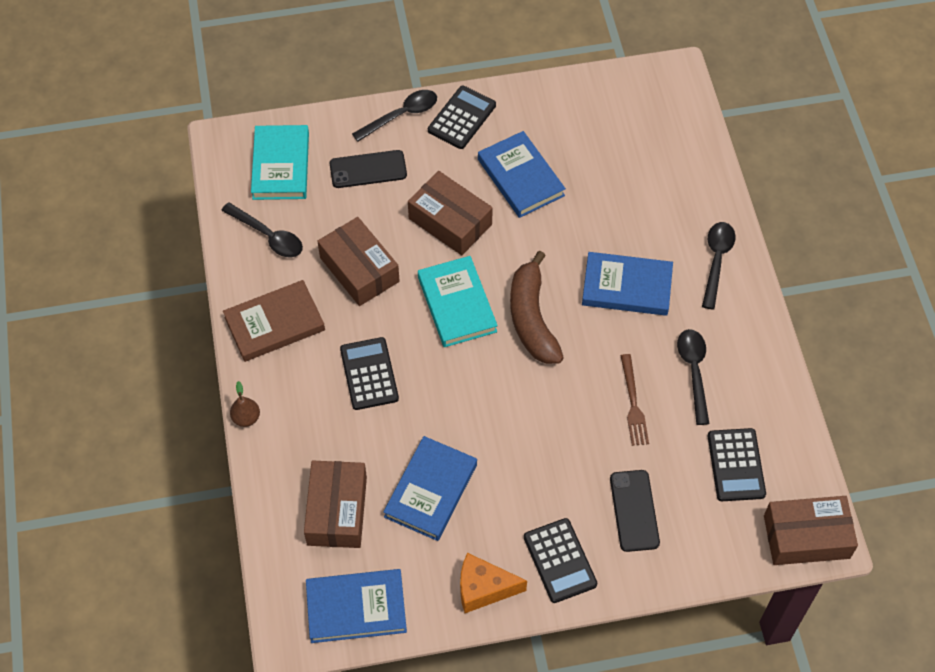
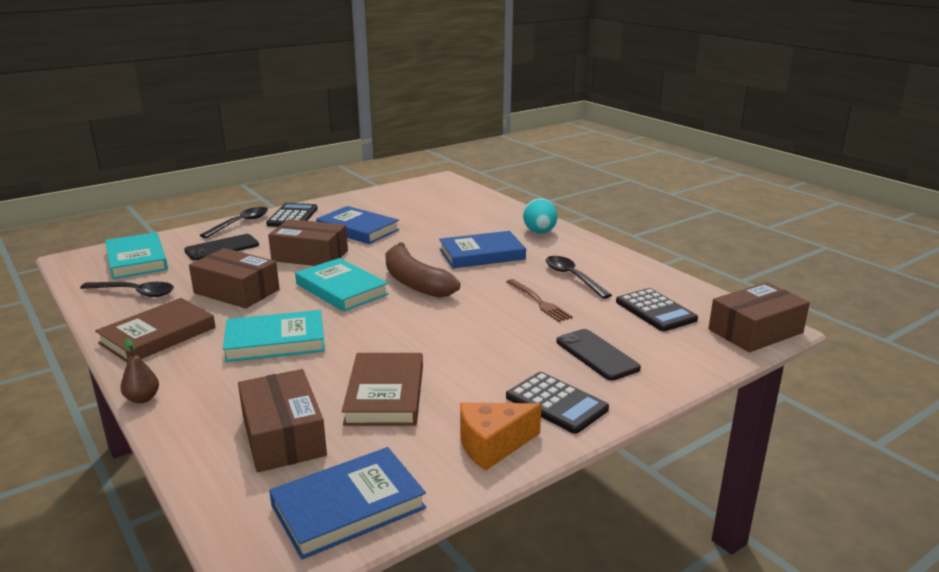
camera: 25 degrees left, 35 degrees down
(369, 374) = (275, 341): black calculator -> turquoise book
(431, 491) = (385, 394): blue book -> brown book
(716, 261) = (539, 232): black spoon -> turquoise egg

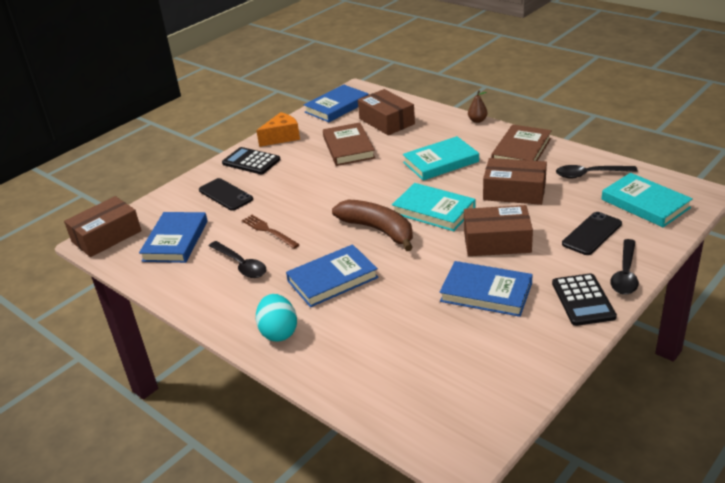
camera: 170 degrees right, 10 degrees up
(655, 311) = (175, 241): black calculator -> blue book

